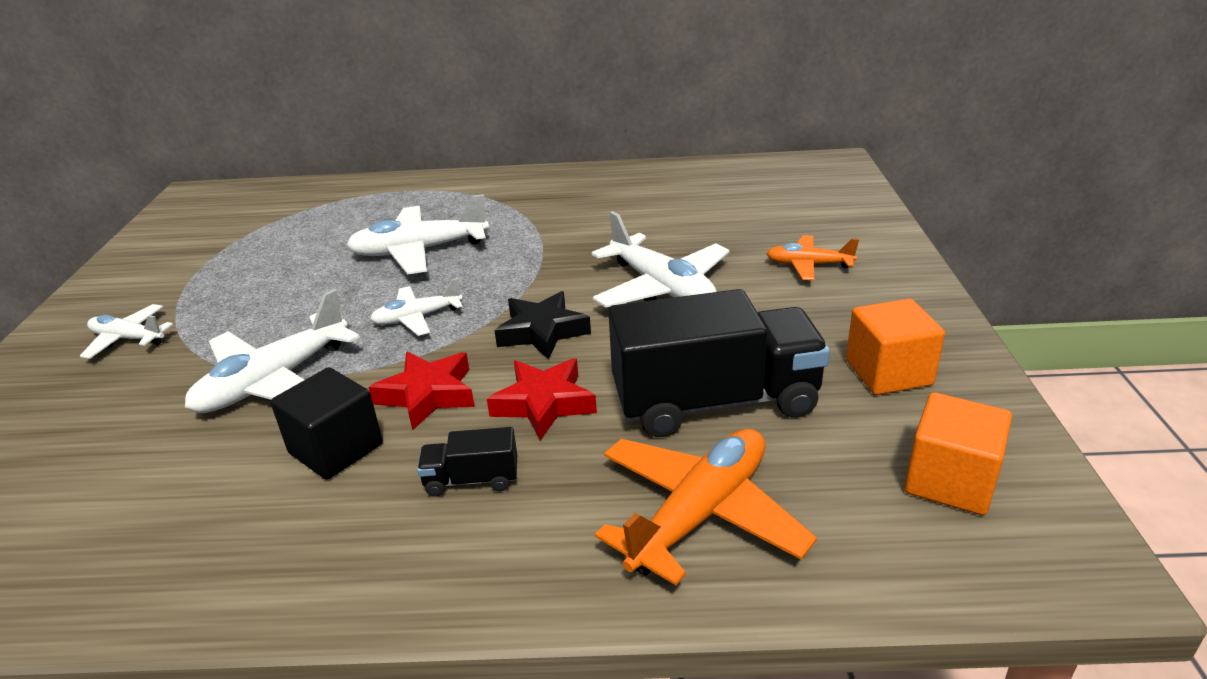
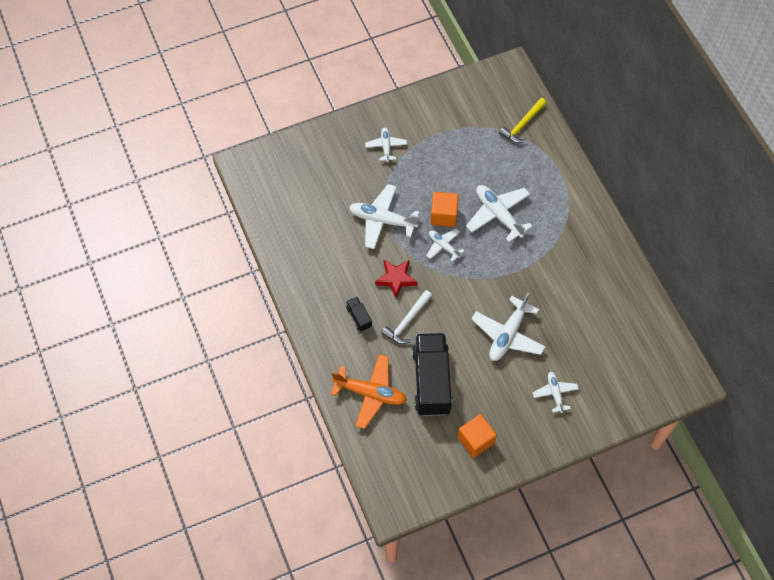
camera: 65 degrees right, 30 degrees up
(294, 203) = (522, 125): none -> yellow hammer
(336, 449) = (356, 266): black cube -> none
(542, 332) = (453, 300): black star -> none
(544, 404) = (407, 322): red star -> white hammer
(715, 402) = (431, 381): black truck -> black truck turned 150 degrees counterclockwise
(808, 265) = (555, 393): orange plane -> white plane
(950, 481) = (416, 468): orange cube -> orange cube (443, 215)

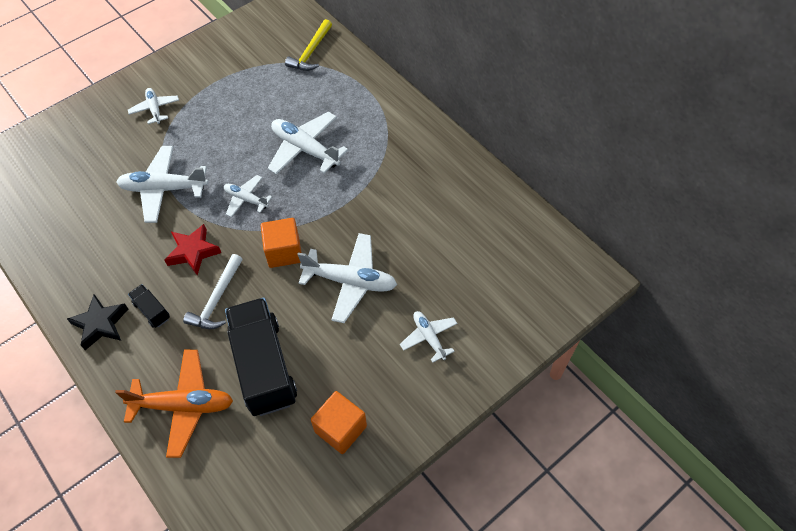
camera: 15 degrees left, 5 degrees down
(321, 317) = (101, 324): none -> black star
(443, 215) = (239, 165): orange cube -> orange cube (284, 252)
(508, 334) = (350, 281): white plane -> white plane turned 90 degrees counterclockwise

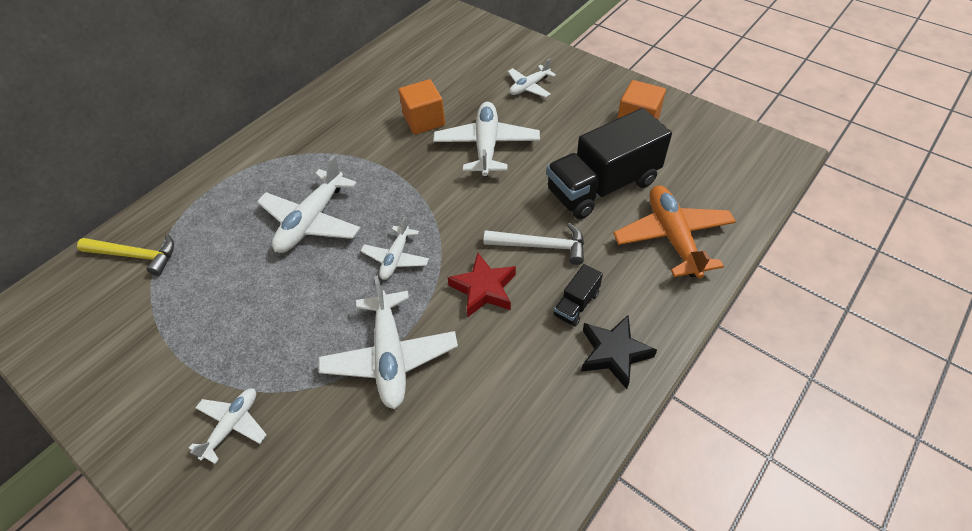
camera: 100 degrees left, 5 degrees down
(155, 109) = (232, 425): white plane -> white plane turned 150 degrees clockwise
(284, 252) = (463, 204): orange cube -> orange cube (424, 120)

